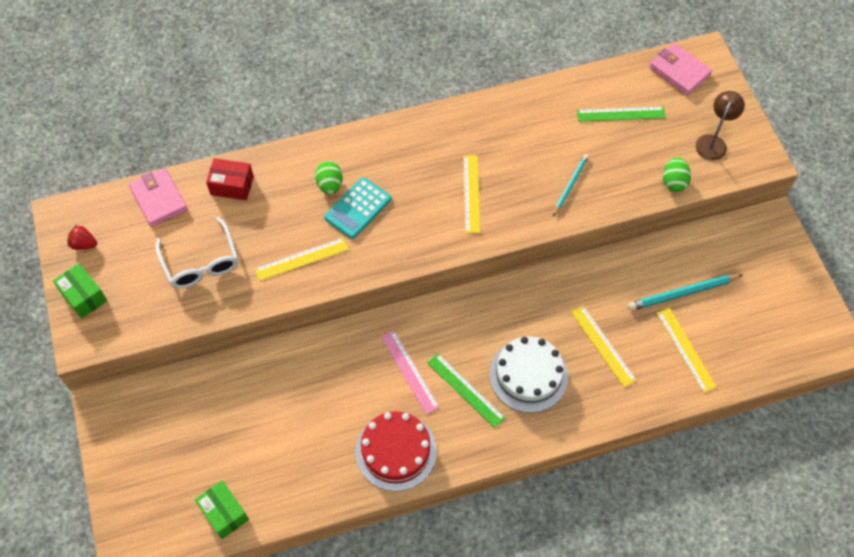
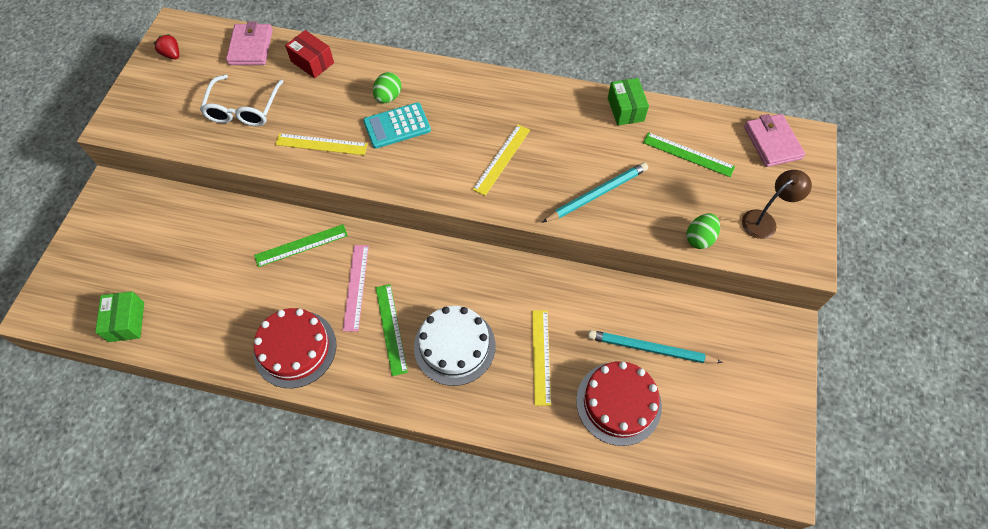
camera: 30 degrees right, 0 degrees up
(84, 296) = (141, 92): green box -> green box (625, 109)
(333, 361) = (301, 245): none -> green ruler
(570, 185) = (596, 194): turquoise pencil -> turquoise pencil, size x1.50
(686, 349) = (618, 403): yellow ruler -> red cake

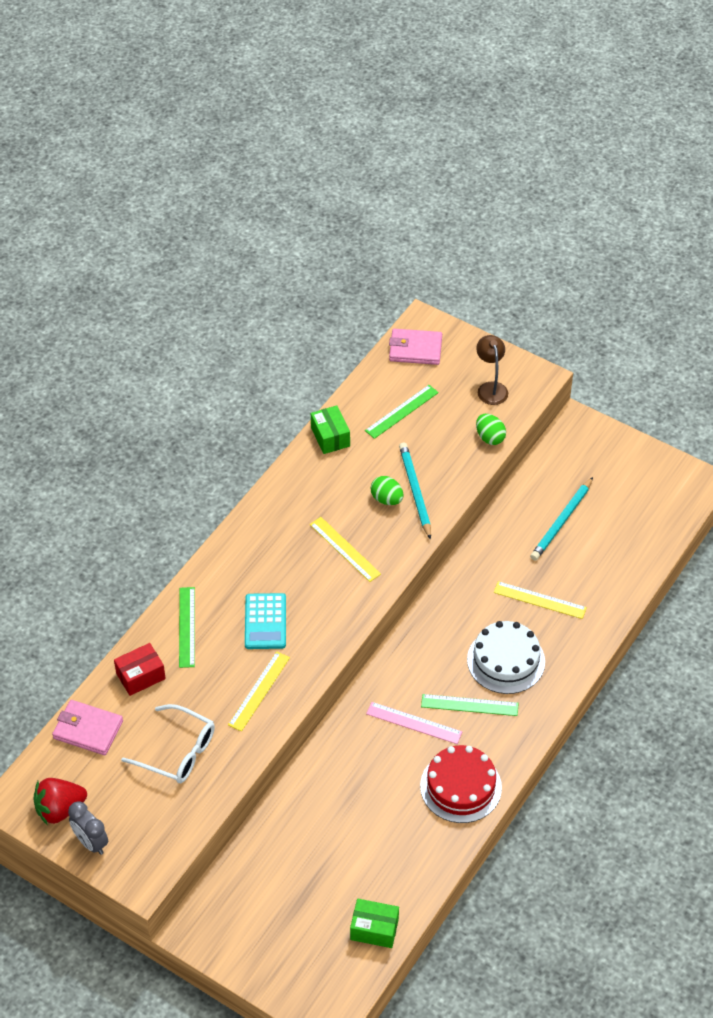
camera: 70 degrees left, 10 degrees down
(144, 82) = (91, 842): none -> grey clock
(172, 54) = (60, 809): red strawberry -> red strawberry, size x1.70
(301, 245) = (347, 759): green ruler -> green ruler (186, 627)
(388, 97) = (223, 620): green egg -> green egg (386, 499)
(618, 403) = (601, 560): red cake -> none
(625, 109) = (330, 437): green box -> green box turned 60 degrees clockwise

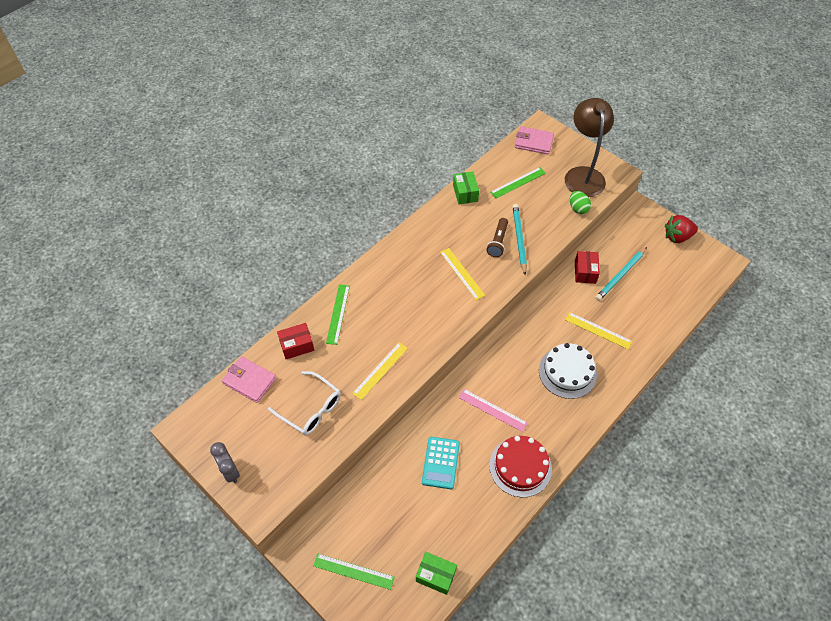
camera: 10 degrees right, 5 degrees up
(60, 809) = (214, 440): red strawberry -> red strawberry (677, 237)
(265, 622) = (395, 318): turquoise calculator -> turquoise calculator (440, 463)
(386, 499) = (498, 242): green egg -> brown flashlight
(469, 705) = (536, 402): green ruler -> green ruler (353, 571)
(491, 388) = (583, 175): brown lamp -> brown lamp, size x1.88
(512, 524) = (585, 272): none -> red box

